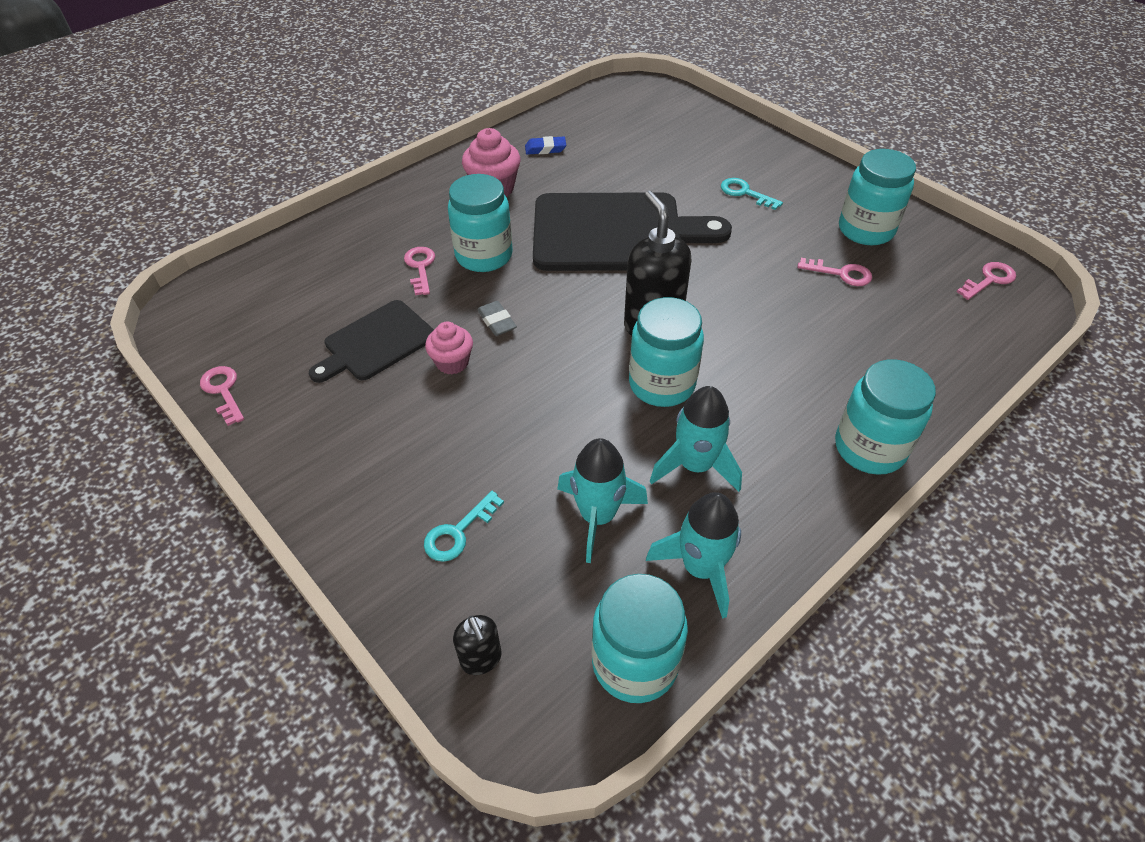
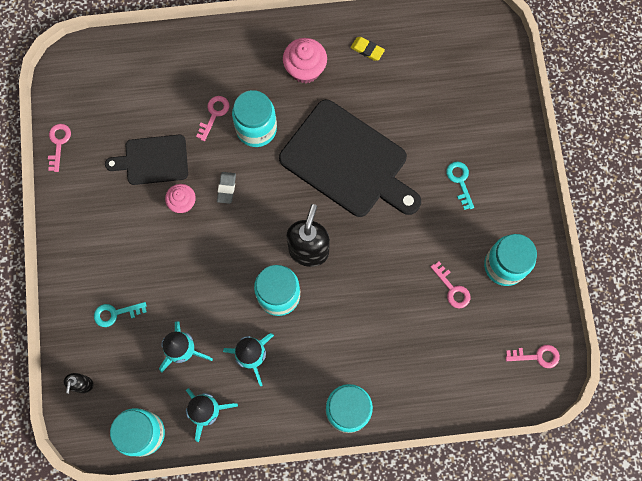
camera: 35 degrees right, 25 degrees up
(545, 149) = (367, 50): blue eraser -> yellow eraser

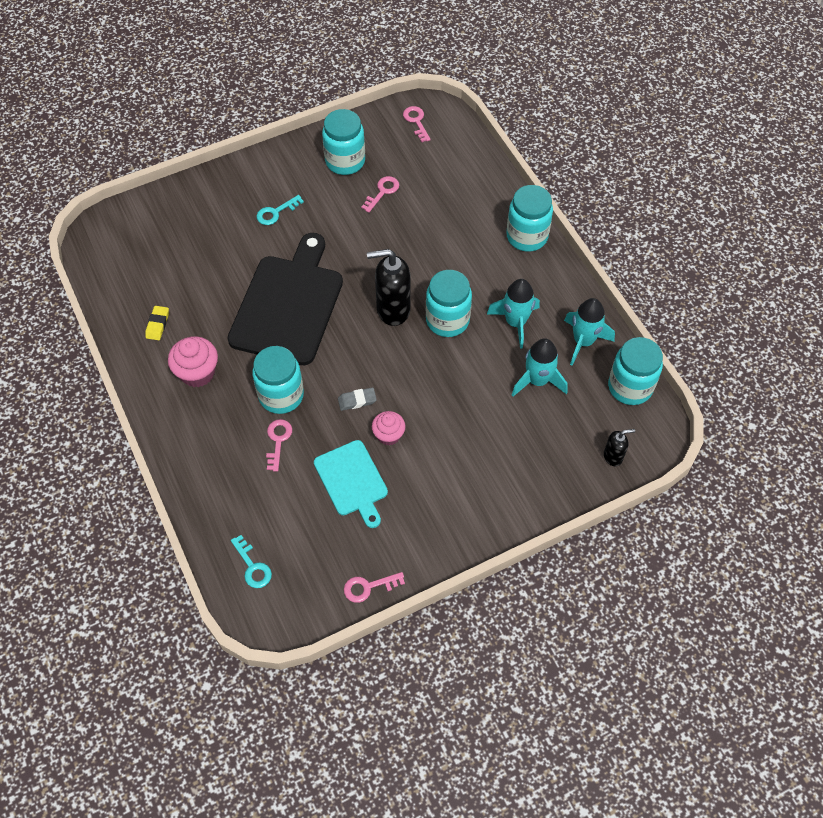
camera: 110 degrees left, 15 degrees down
(115, 313) = (530, 454): turquoise key -> turquoise key (252, 566)
(153, 160) = (352, 481): black cutting board -> turquoise cutting board
(214, 114) = (278, 440): pink key -> pink key turned 90 degrees clockwise

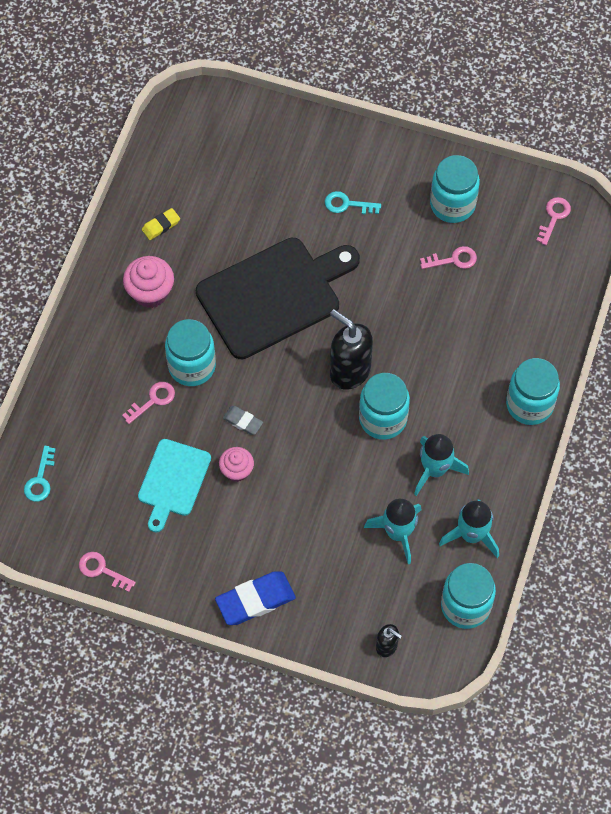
camera: 45 degrees right, 5 degrees up
(497, 507) = (255, 600): none -> blue eraser

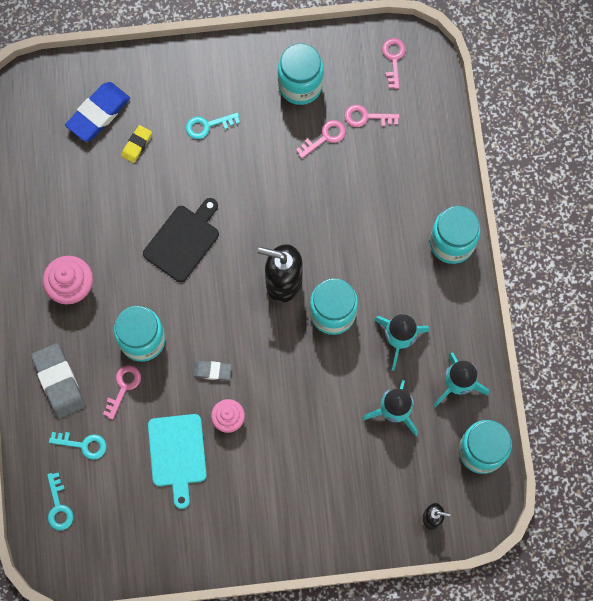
camera: 25 degrees left, 10 degrees up
(90, 435) = (83, 445): none -> turquoise key
(96, 370) = (59, 382): none -> grey eraser
(102, 570) = (154, 565): pink key -> pink key (366, 117)
(161, 225) = (50, 219): yellow eraser -> yellow eraser (136, 145)
(255, 600) = (301, 529): blue eraser -> blue eraser (98, 114)
(274, 295) = (183, 241): black cutting board -> black cutting board, size x0.56

